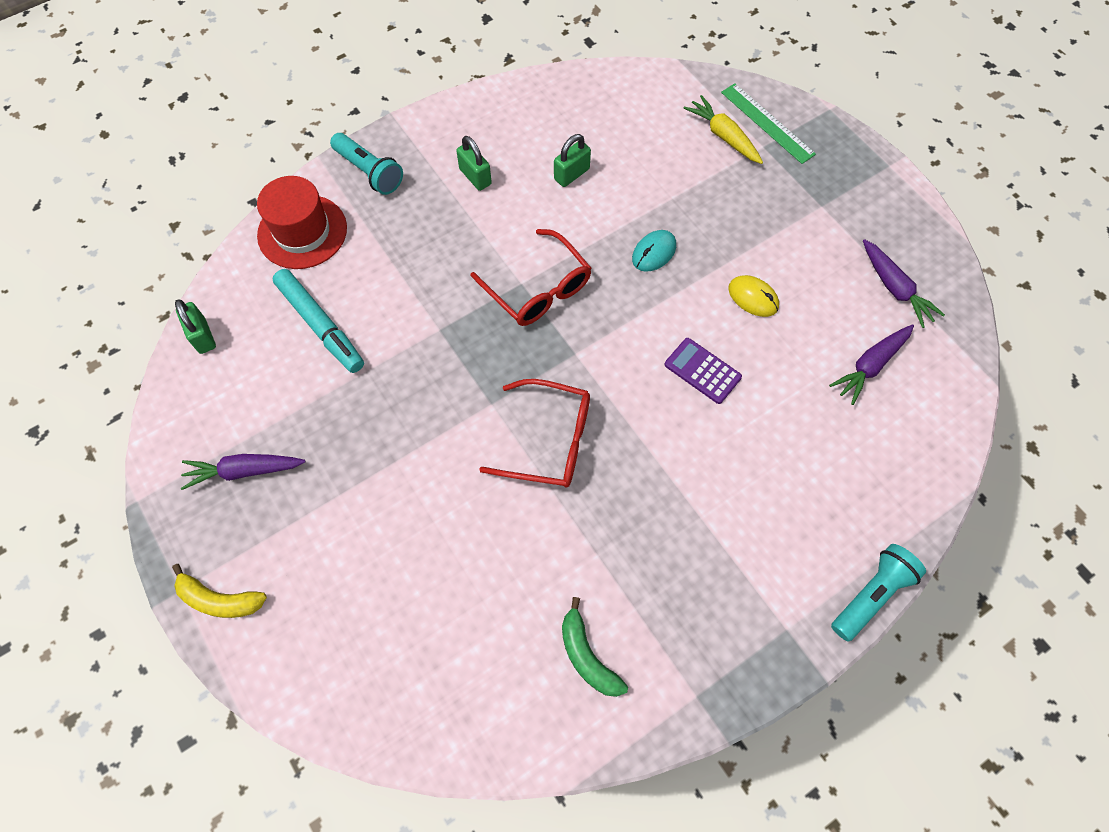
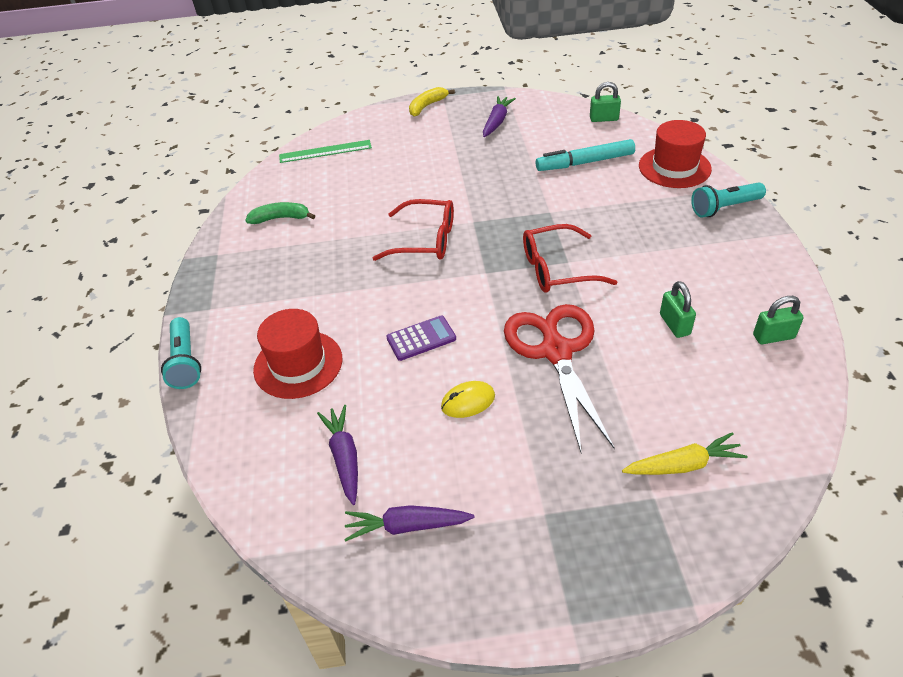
camera: 120 degrees right, 20 degrees down
(475, 177) = (696, 263): green padlock -> green padlock (773, 336)
(549, 441) = (425, 240): red glasses -> red glasses turned 120 degrees counterclockwise
(654, 252) = (555, 350): turquoise mouse -> red scissors
(767, 123) = (690, 519): green ruler -> green ruler (325, 151)
(802, 470) = (298, 364): none -> red hat

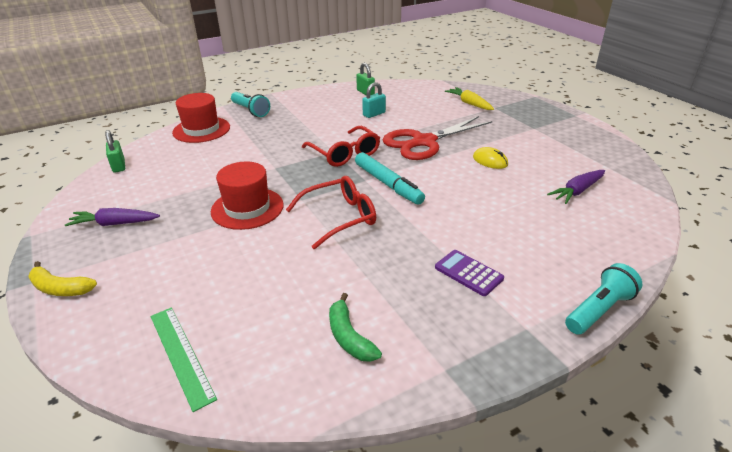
camera: 115 degrees left, 10 degrees down
(298, 364) = (531, 238): red hat -> red hat (247, 208)
(407, 526) = (588, 159): purple carrot -> none
(421, 338) = (454, 190): purple calculator -> purple calculator (468, 273)
(425, 240) = (340, 217): red glasses -> red glasses turned 75 degrees clockwise
(585, 162) = (197, 164): turquoise marker -> turquoise marker (388, 184)
(674, 324) = (374, 114): green padlock -> turquoise padlock

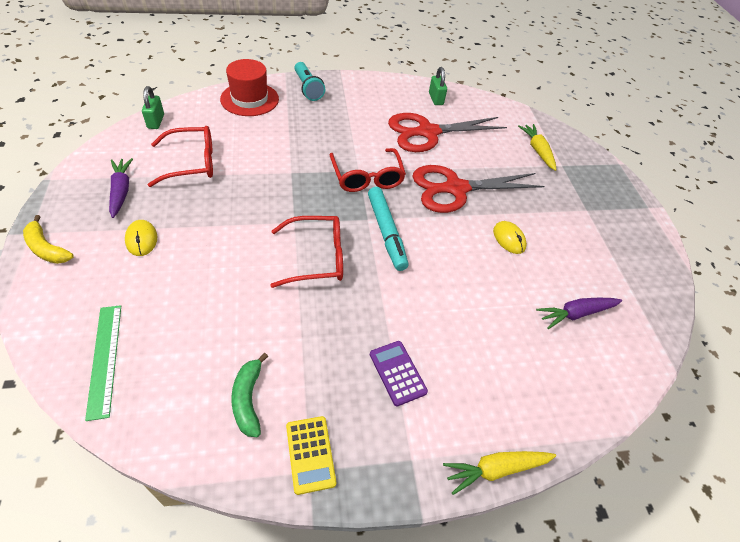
camera: 15 degrees right, 15 degrees up
(115, 224) = (121, 191): purple carrot -> purple carrot turned 60 degrees clockwise
(160, 252) = (141, 239): none -> yellow mouse
(175, 185) = (192, 163): none -> red glasses
(247, 208) = (240, 214): red hat -> none
(374, 114) = (427, 132): turquoise padlock -> red scissors
(436, 357) = (310, 454): none -> yellow calculator
(599, 310) = (496, 469): turquoise flashlight -> yellow carrot

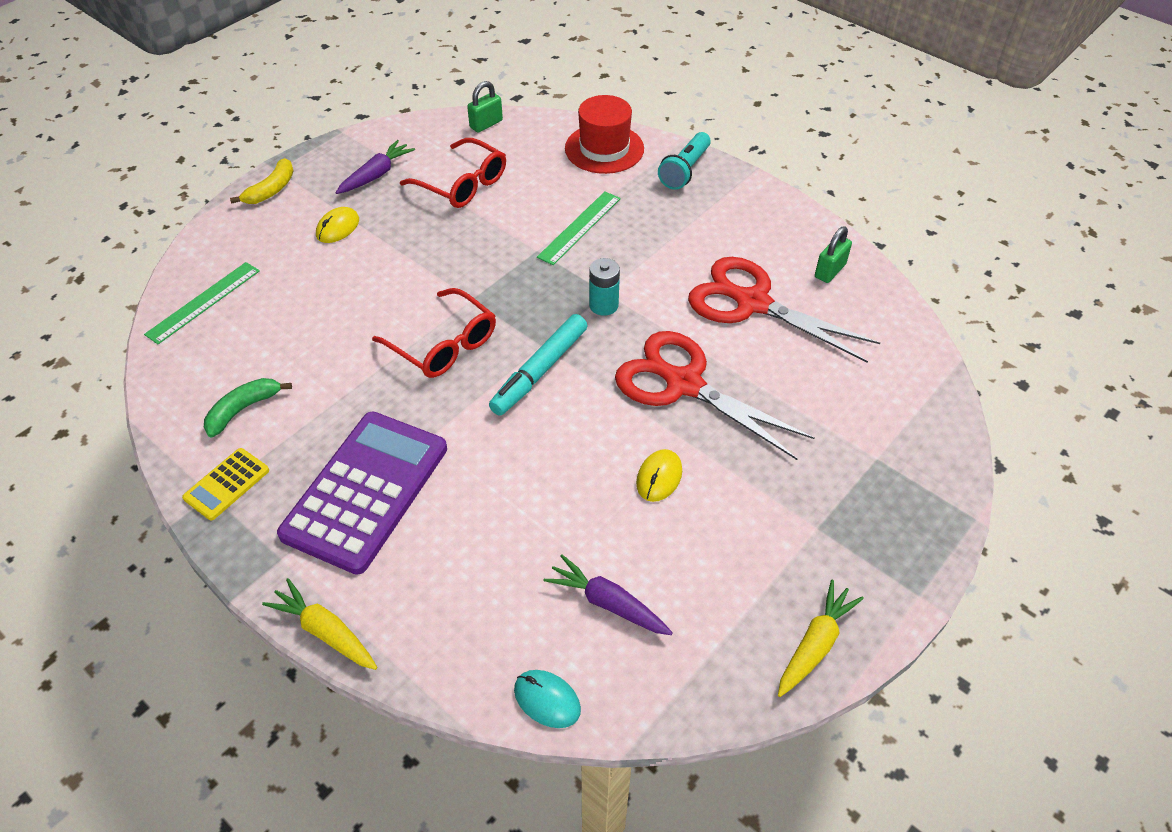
camera: 55 degrees right, 0 degrees up
(47, 248) = (271, 190): yellow banana -> yellow banana turned 150 degrees counterclockwise
(297, 146) = (580, 227): none -> green ruler
(367, 177) = (603, 305): red glasses -> turquoise battery
(397, 373) = (366, 491): purple calculator -> purple calculator, size x2.20
(537, 151) = (870, 418): yellow carrot -> yellow carrot (815, 644)
(623, 383) = (547, 700): none -> turquoise mouse

